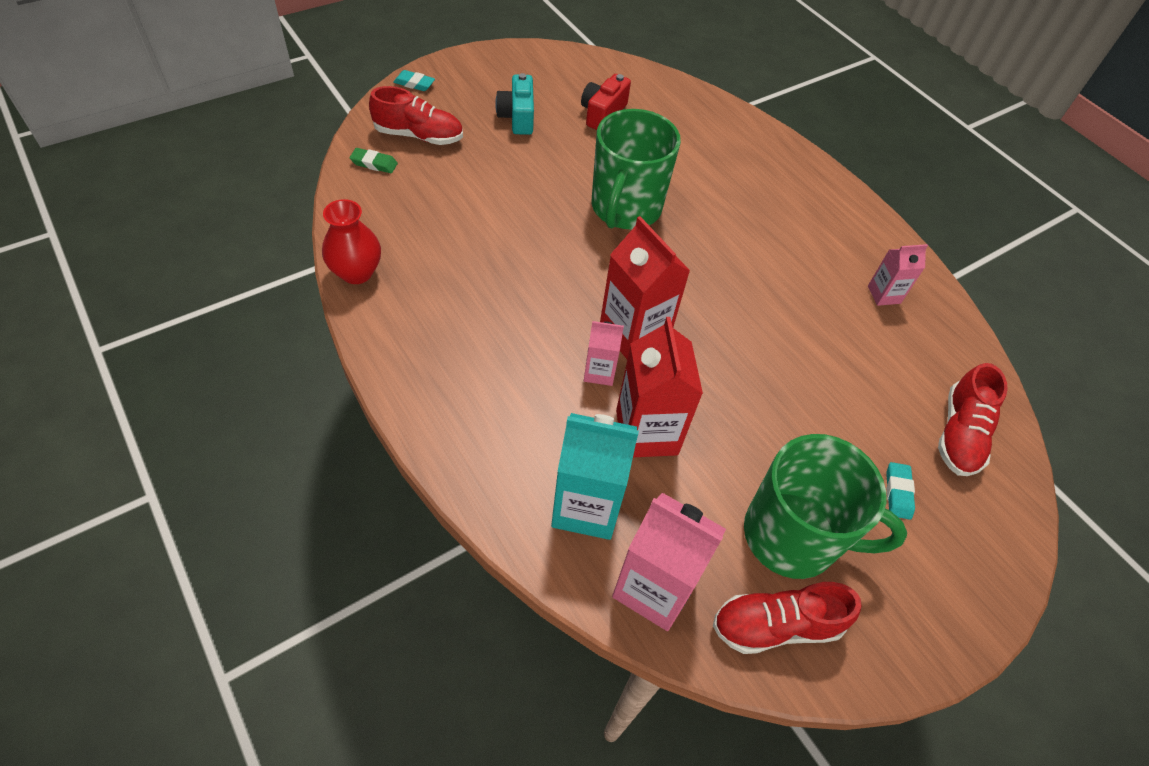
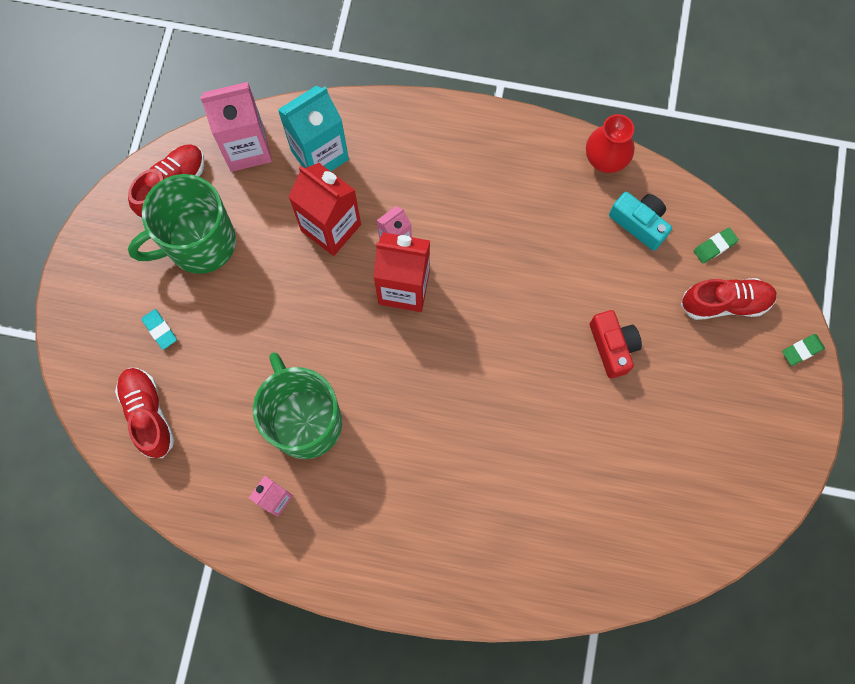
camera: 140 degrees right, 20 degrees up
(414, 84) = (802, 350): turquoise eraser -> green eraser
(419, 136) = (725, 303): red shoe -> red shoe turned 150 degrees counterclockwise
(517, 117) = (692, 400): turquoise camera -> turquoise camera (639, 223)
(603, 113) = (642, 479): red camera -> red camera (612, 347)
(625, 208) = (517, 390): green mug -> green mug (305, 420)

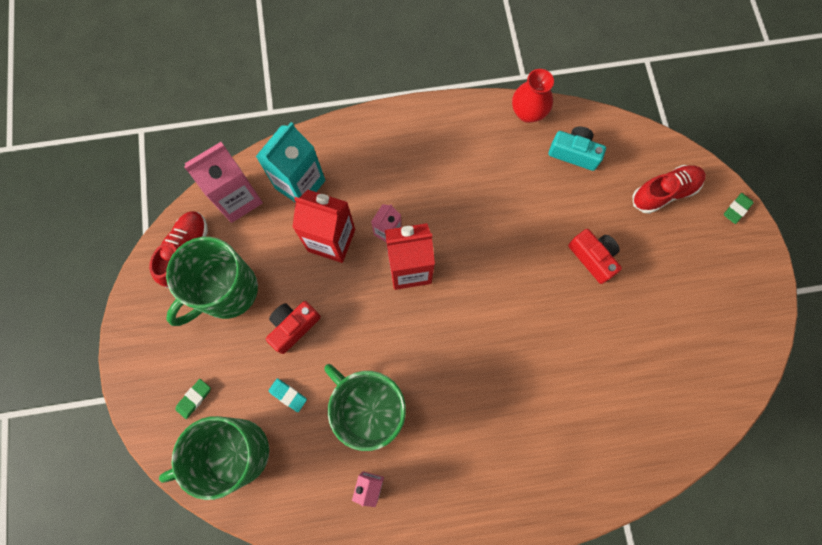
camera: 20 degrees left, 0 degrees up
(148, 414) = (235, 453): red shoe -> green mug
(160, 330) = (219, 376): turquoise eraser -> turquoise eraser (288, 395)
(256, 306) = (293, 327): none -> red camera
(714, 246) = (638, 151): green eraser -> green eraser (194, 399)

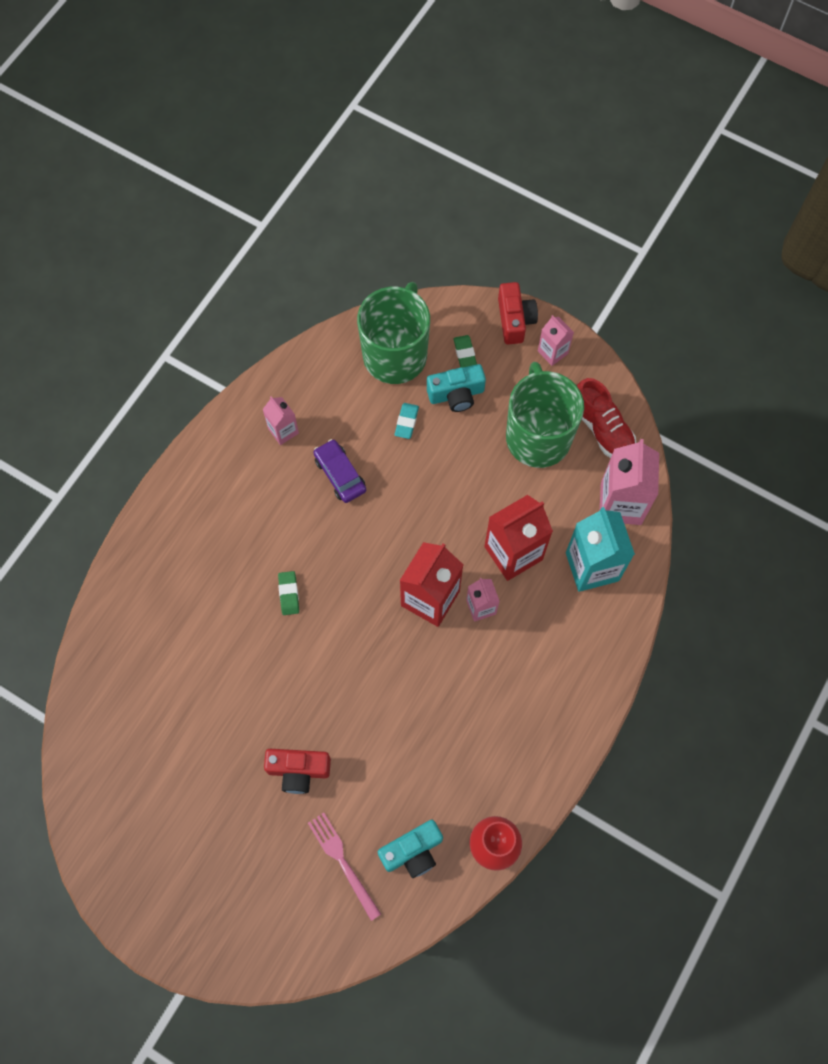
camera: 130 degrees right, 5 degrees down
(145, 333) = (552, 352): none -> pink carton
(236, 376) = (456, 394): none -> turquoise camera
(288, 395) = (406, 422): turquoise eraser -> turquoise eraser turned 60 degrees counterclockwise
(293, 327) = (460, 466): red camera -> red camera (514, 320)
(370, 409) = (340, 474): green mug -> purple car
(617, 187) = (343, 862): none -> pink fork
(664, 192) = (297, 904): red shoe -> none
(736, 209) = (219, 962): green eraser -> green eraser (289, 594)

